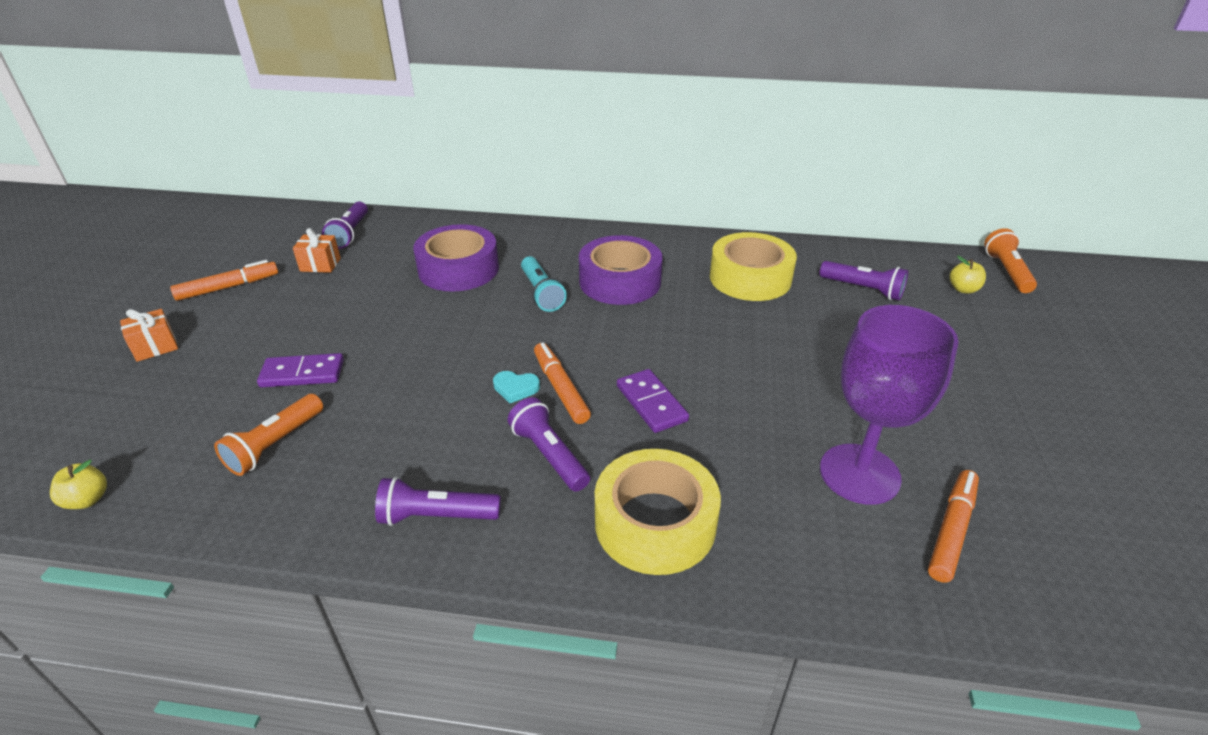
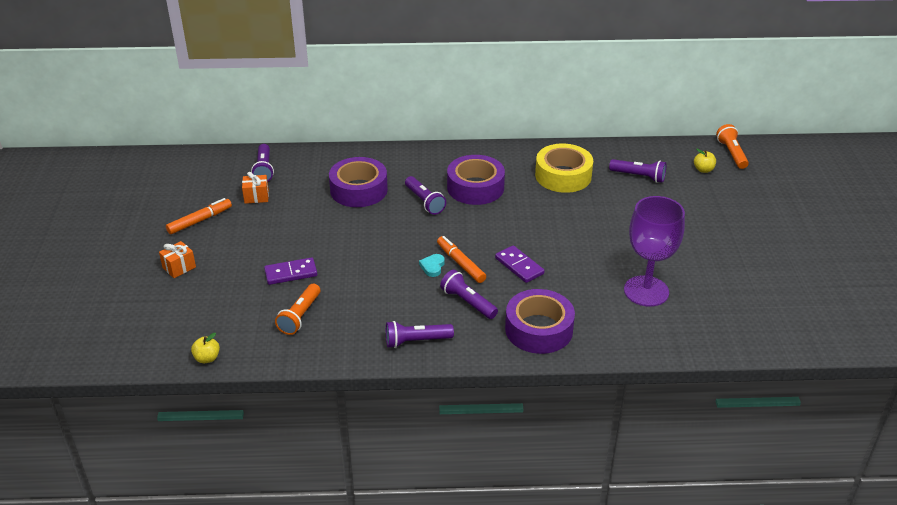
camera: 10 degrees left, 0 degrees up
(515, 388) = (432, 266): turquoise heart -> turquoise heart turned 105 degrees clockwise
(541, 293) = (424, 202): turquoise flashlight -> purple flashlight
(655, 523) = (539, 329): yellow tape -> purple tape
(951, 530) = (696, 313): orange marker -> none

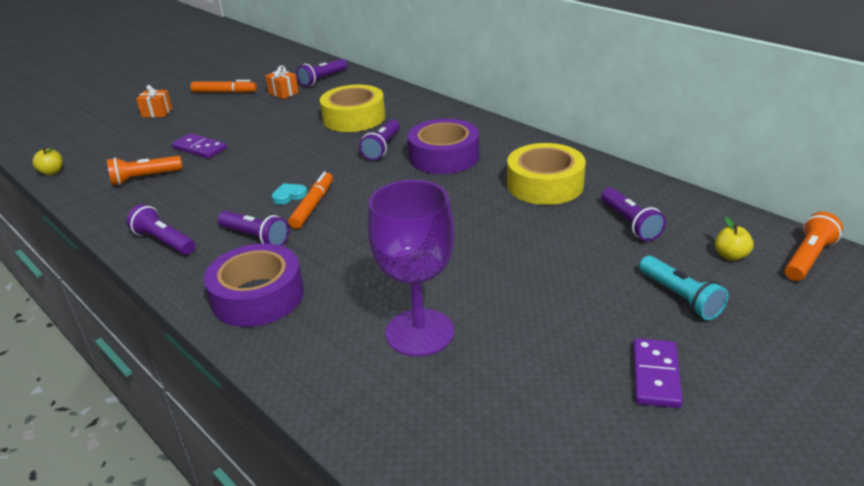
camera: 50 degrees right, 5 degrees down
(359, 190) = (354, 118): purple tape -> yellow tape
(468, 302) = (255, 237): purple flashlight -> purple flashlight turned 120 degrees clockwise
(519, 266) = (352, 235): purple domino -> purple domino (655, 375)
(715, 203) = (680, 297): none -> turquoise flashlight

